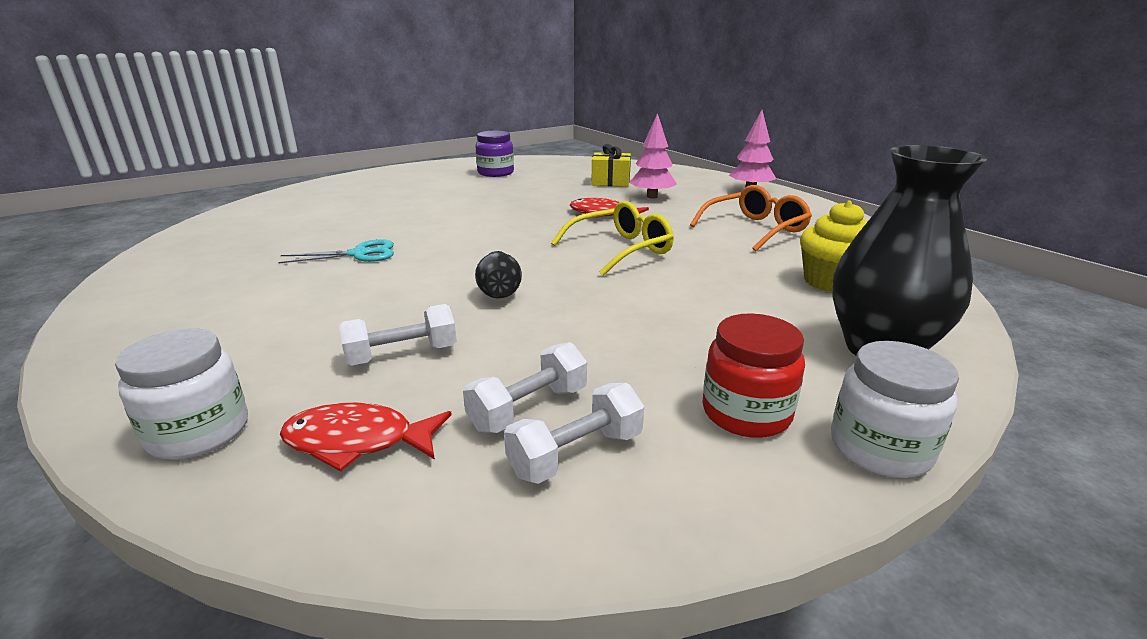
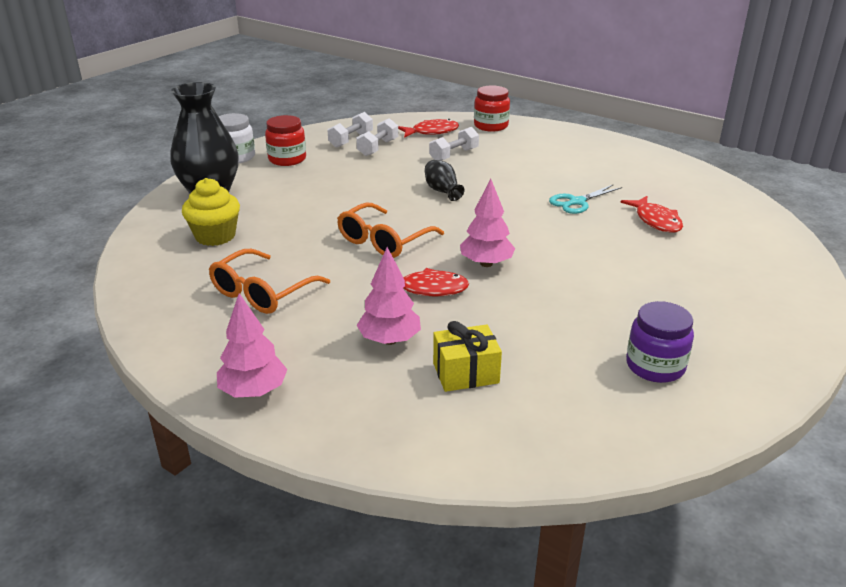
camera: 160 degrees right, 5 degrees up
(199, 432) = (491, 126): white jar -> red jar
(323, 228) = (656, 221): none -> red fish
(535, 221) = (486, 263): none -> pink tree
(620, 250) = (384, 241): yellow glasses -> orange glasses

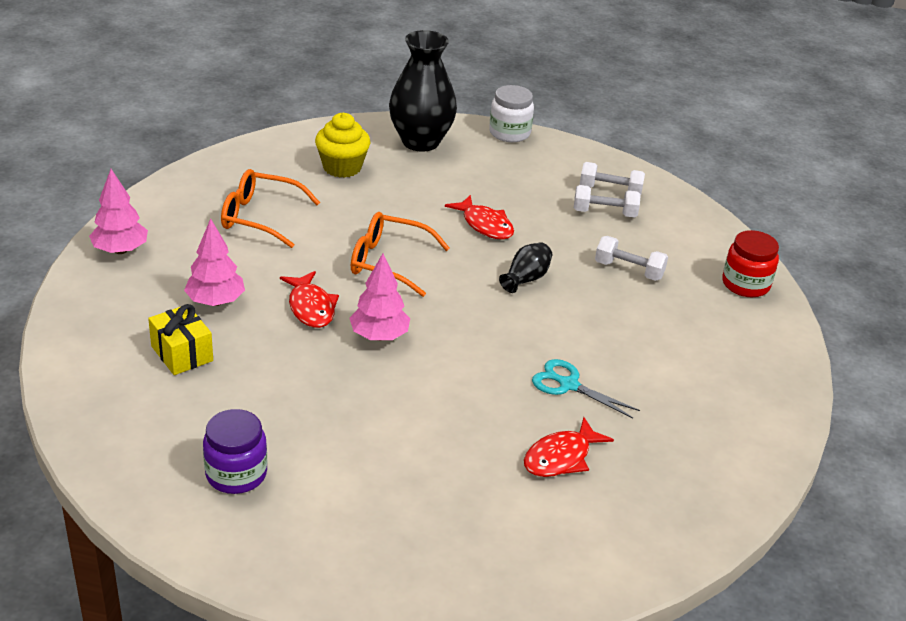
camera: 65 degrees right, 5 degrees up
(287, 159) = (528, 163): red jar -> none
(431, 132) = (683, 242): red fish -> red fish (485, 225)

